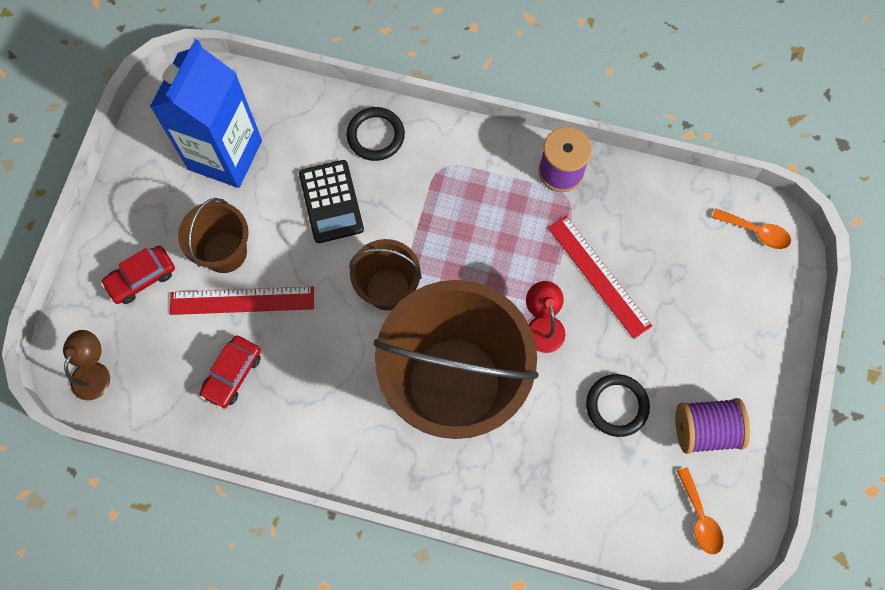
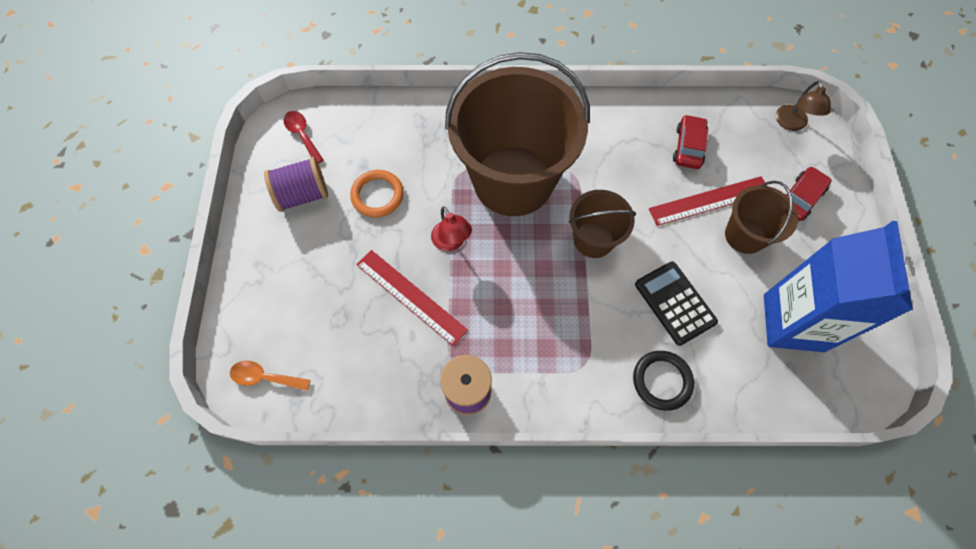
camera: 165 degrees right, 5 degrees down
(617, 406) = (377, 195): black ring -> orange ring
(700, 518) = (302, 135): orange spoon -> red spoon

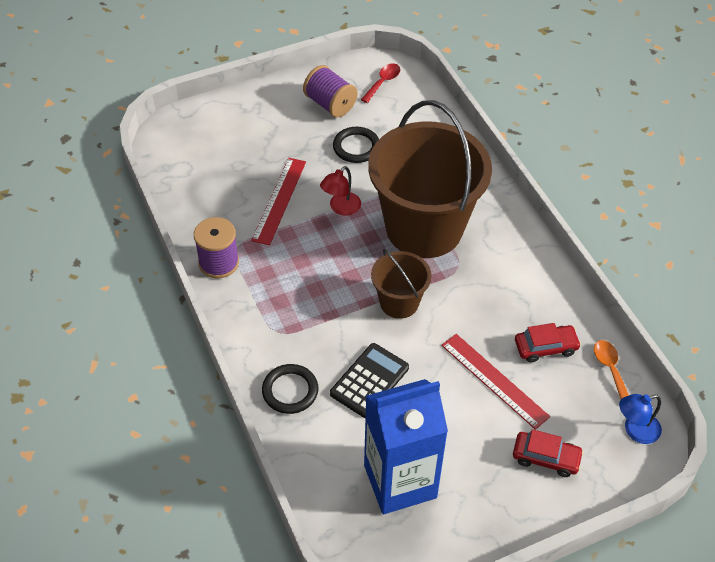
camera: 65 degrees right, 15 degrees down
(265, 377) = (174, 144): orange spoon -> orange spoon (610, 369)
(377, 195) = (356, 147): orange ring -> black ring
(745, 235) = (472, 419): brown bucket -> none
(792, 124) = (635, 430): brown lamp -> blue lamp

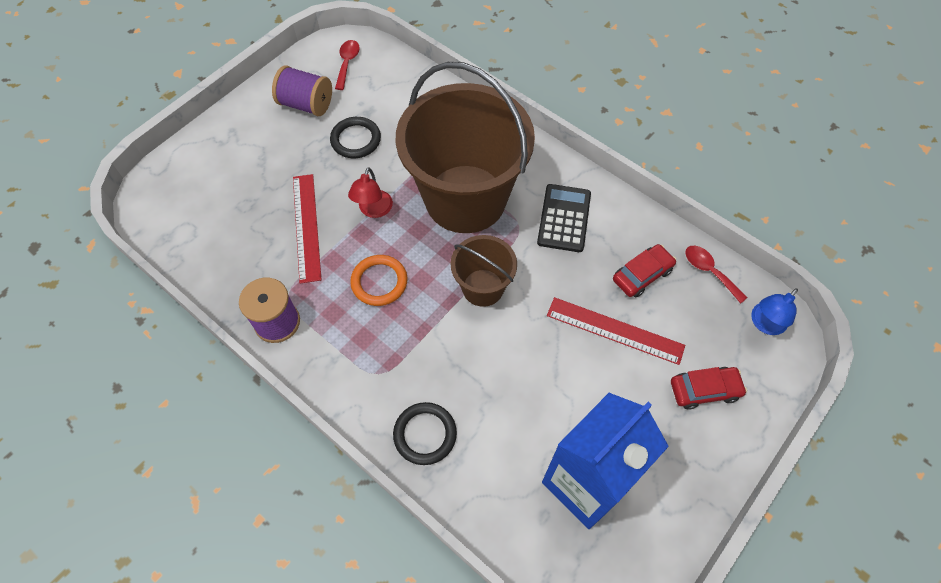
camera: 25 degrees left, 10 degrees up
(315, 265) = (379, 282): none -> orange ring
(369, 381) = (498, 386): black calculator -> black calculator (564, 218)
(610, 369) = (709, 271): orange spoon -> red spoon

